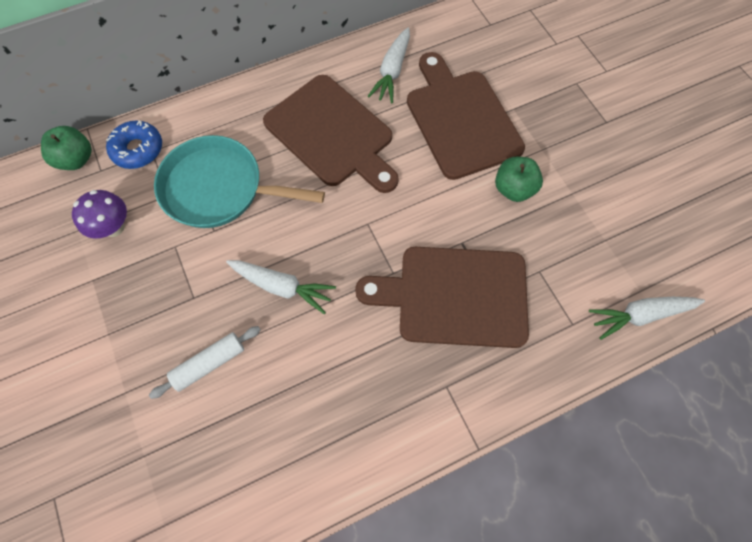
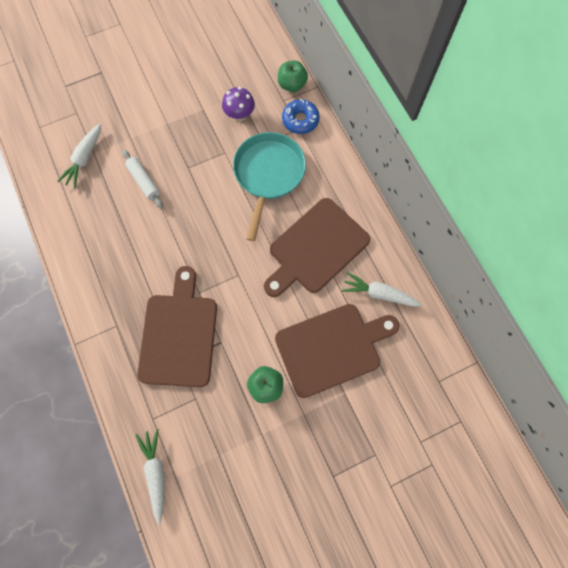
camera: 90 degrees right, 5 degrees up
(282, 286) = (192, 220): white carrot -> white carrot (84, 159)

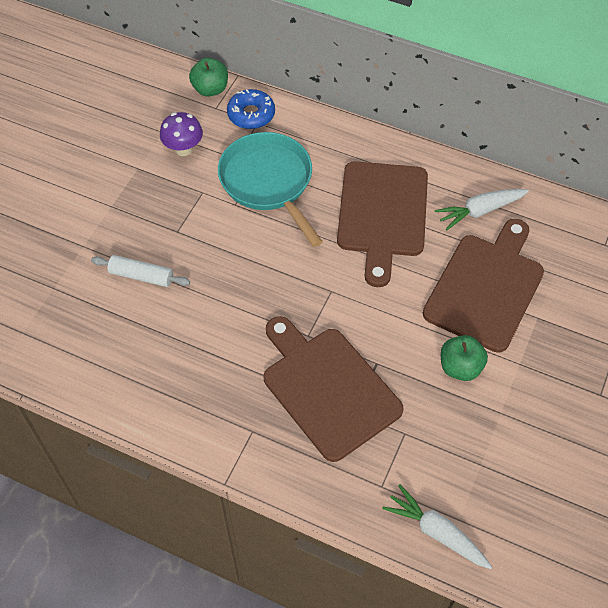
camera: 40 degrees left, 15 degrees down
(84, 159) = (49, 300): white carrot -> none

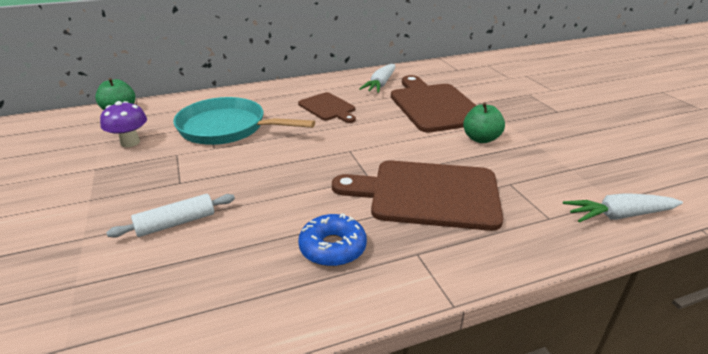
camera: 45 degrees left, 25 degrees down
(251, 114) = (170, 108): blue donut -> blue donut (332, 248)
(382, 214) = (328, 108): brown cutting board -> brown cutting board, size x0.56

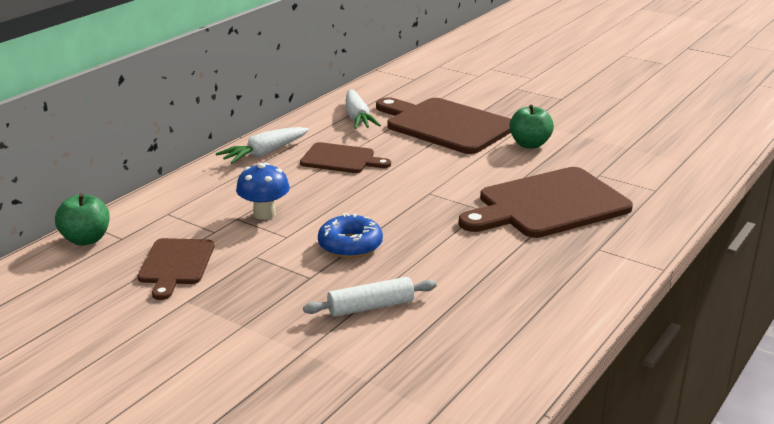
camera: 35 degrees left, 5 degrees down
(130, 142) = (176, 265): purple mushroom -> brown cutting board
(176, 223) = (370, 307): white rolling pin -> white rolling pin turned 45 degrees clockwise
(227, 128) = (264, 214): turquoise pan -> blue mushroom
(332, 248) = (532, 270): blue donut -> blue donut (350, 245)
(619, 216) = (697, 171): white carrot -> white carrot (264, 153)

